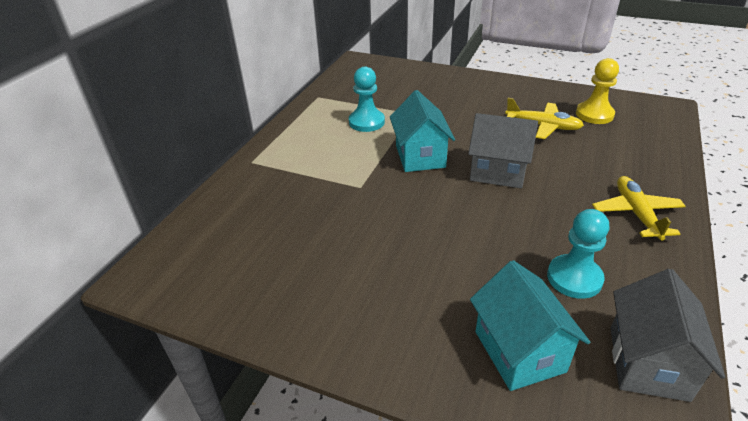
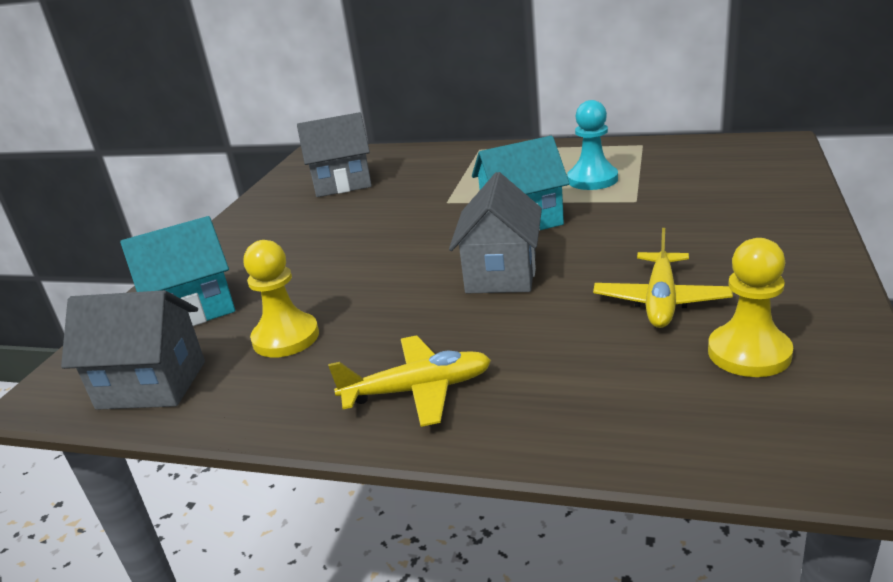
camera: 85 degrees right, 10 degrees down
(264, 251) = (342, 184): none -> grey house
(574, 278) = (286, 338): turquoise pawn -> yellow pawn

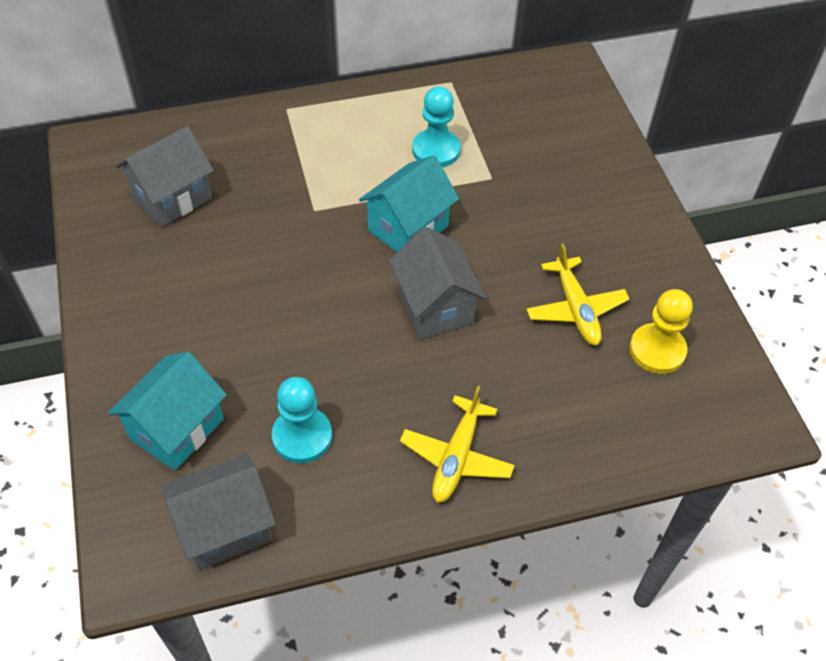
camera: 35 degrees left, 25 degrees up
(286, 338) = (302, 436): yellow pawn -> turquoise pawn
(418, 390) = (456, 457): yellow plane -> yellow plane turned 150 degrees clockwise

